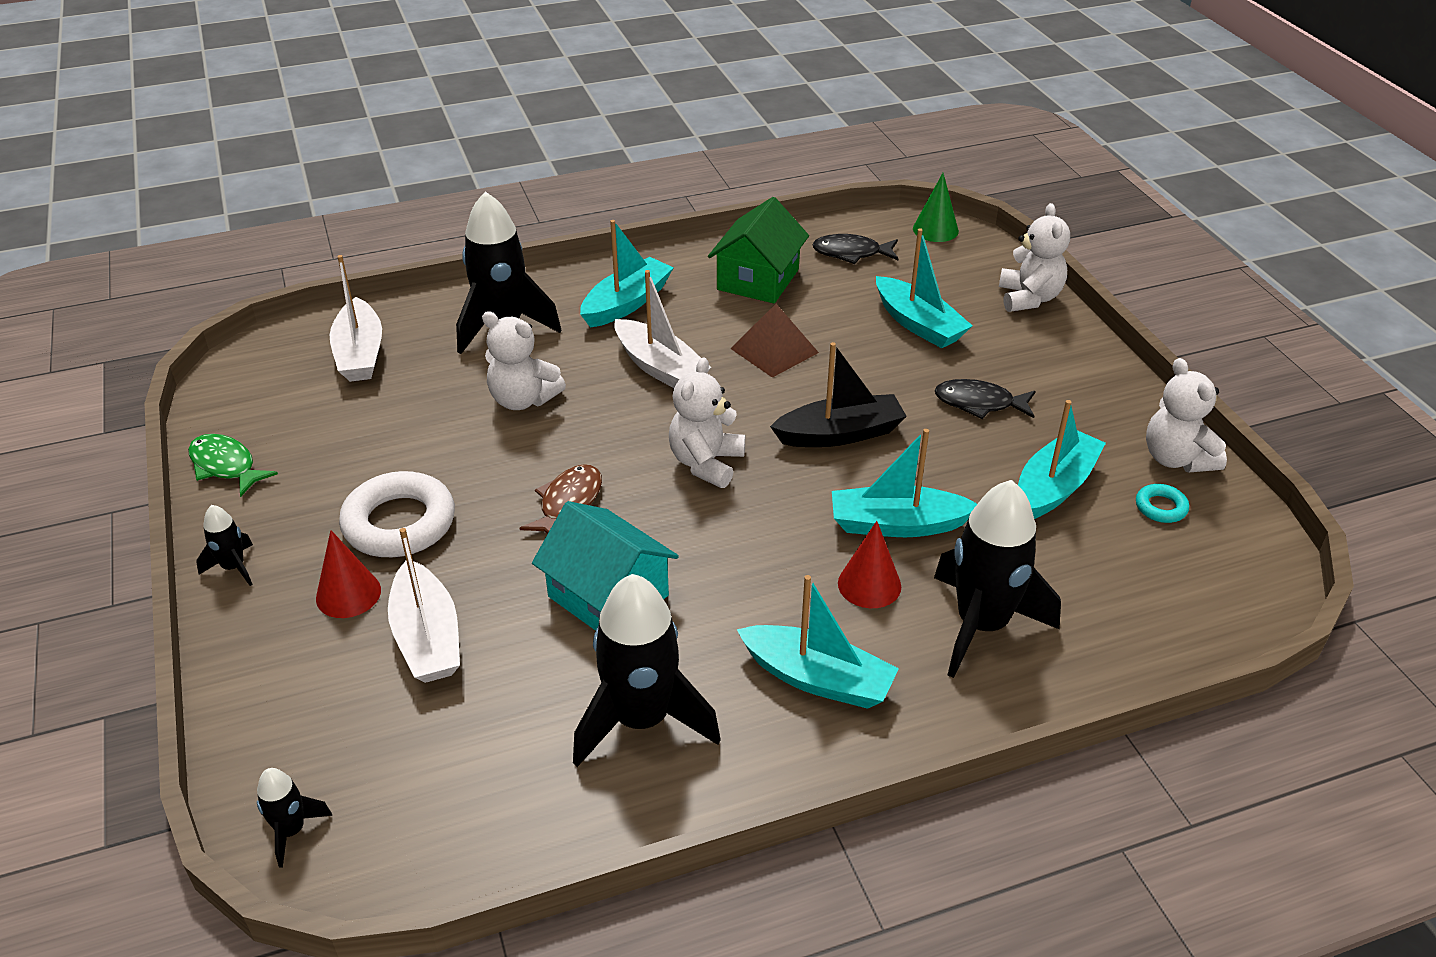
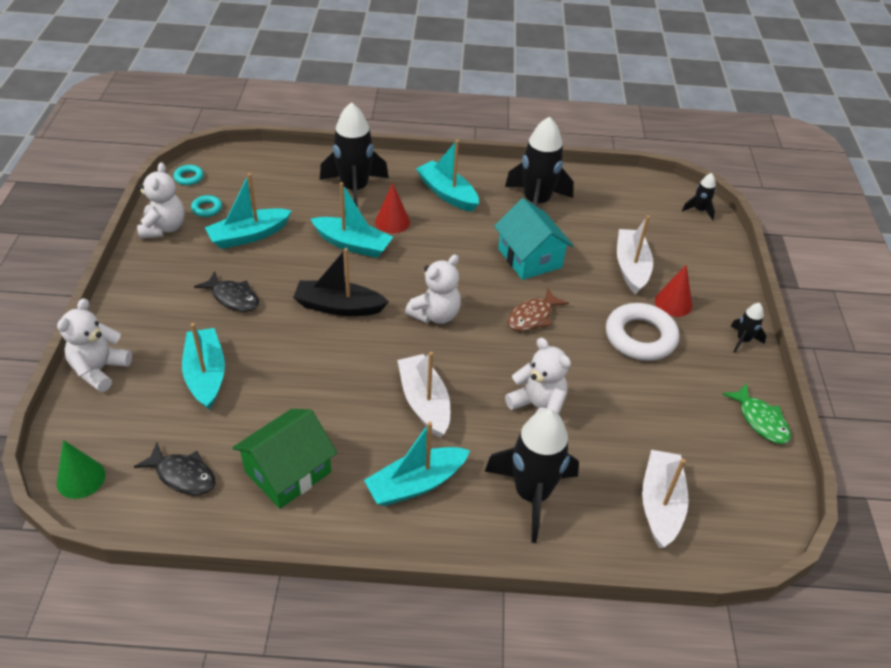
camera: 160 degrees left, 5 degrees up
(774, 350) = (330, 388): brown pyramid -> none
(1255, 550) = (189, 177): none -> turquoise ring

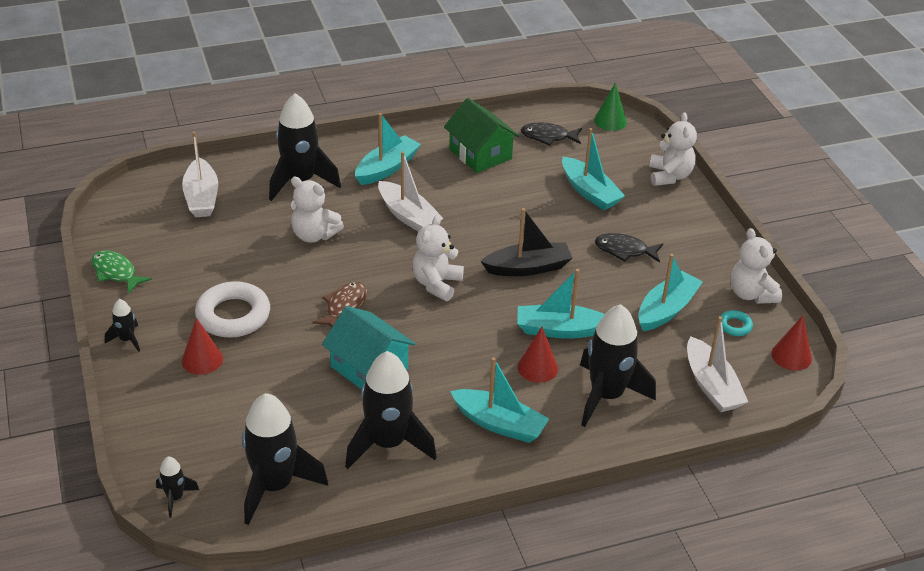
camera: 160 degrees right, 5 degrees down
(189, 177) = (791, 356): turquoise ring -> red cone
(288, 472) = (480, 154): green house -> green house turned 60 degrees counterclockwise
(626, 199) = (275, 486): none -> black rocket
(631, 267) = (254, 388): white boat -> white boat (711, 385)

